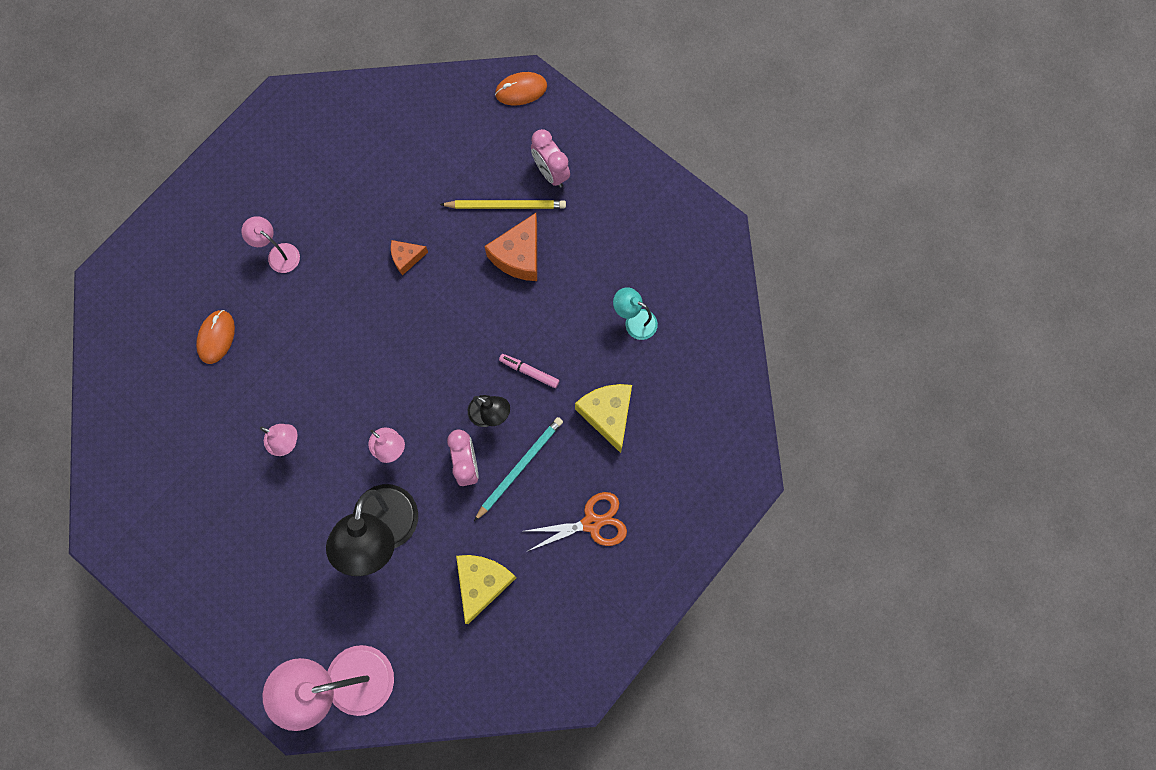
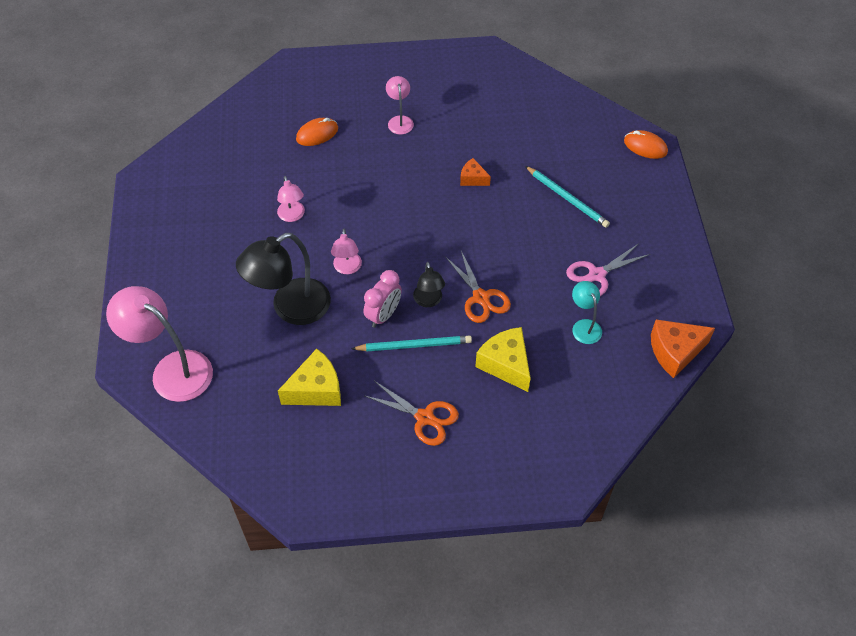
camera: 45 degrees right, 20 degrees down
(506, 205) = (567, 198): yellow pencil -> turquoise pencil
(519, 256) = (545, 230): orange cheese -> orange cheese (675, 352)
(529, 371) = (481, 298): pink marker -> orange scissors
(550, 172) = (617, 202): pink clock -> none
(600, 262) = (596, 275): none -> pink scissors
(607, 415) = (506, 364): yellow cheese -> yellow cheese turned 60 degrees counterclockwise

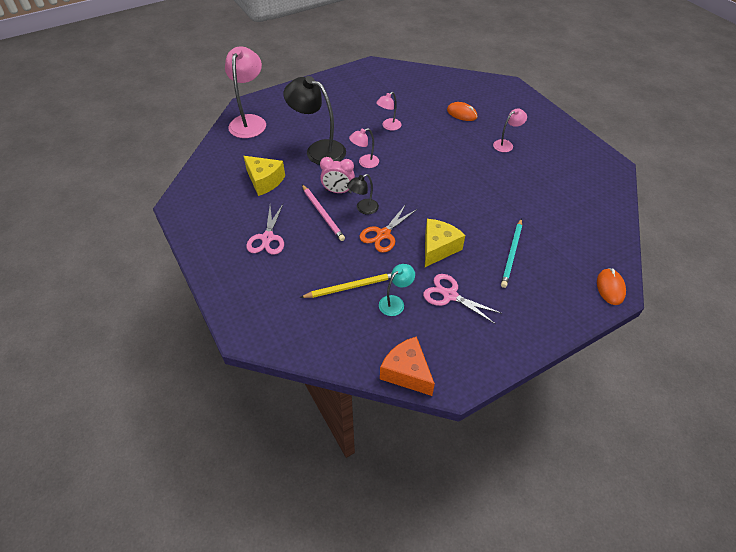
camera: 65 degrees right, 5 degrees down
(414, 345) = (322, 214): turquoise pencil -> pink pencil
(425, 418) = (267, 238): orange scissors -> pink scissors
(473, 179) = (486, 196): orange cheese -> none
(506, 364) = (333, 266): yellow cheese -> yellow cheese (438, 248)
(544, 358) = (351, 287): none -> yellow pencil

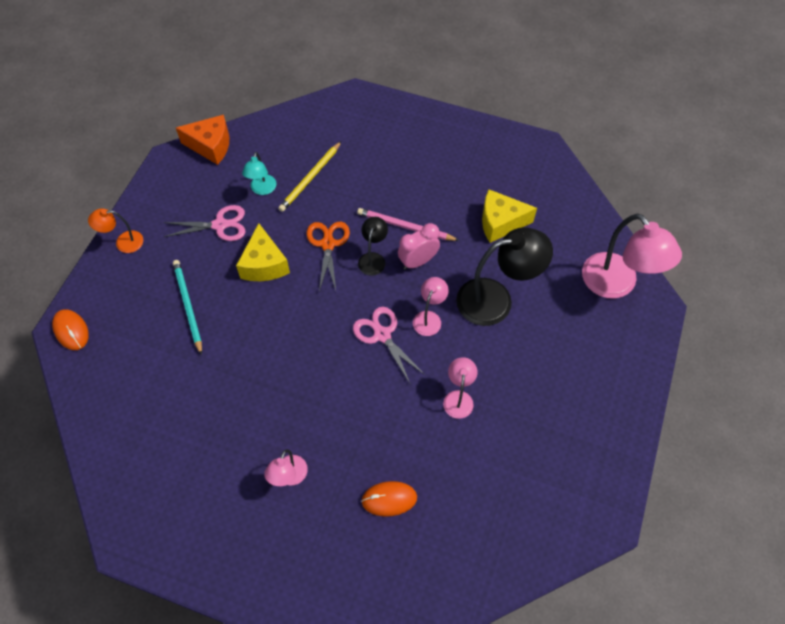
camera: 140 degrees right, 10 degrees up
(267, 238) = (426, 171): pink scissors -> pink scissors (382, 335)
(538, 330) = (123, 242): none -> orange lamp

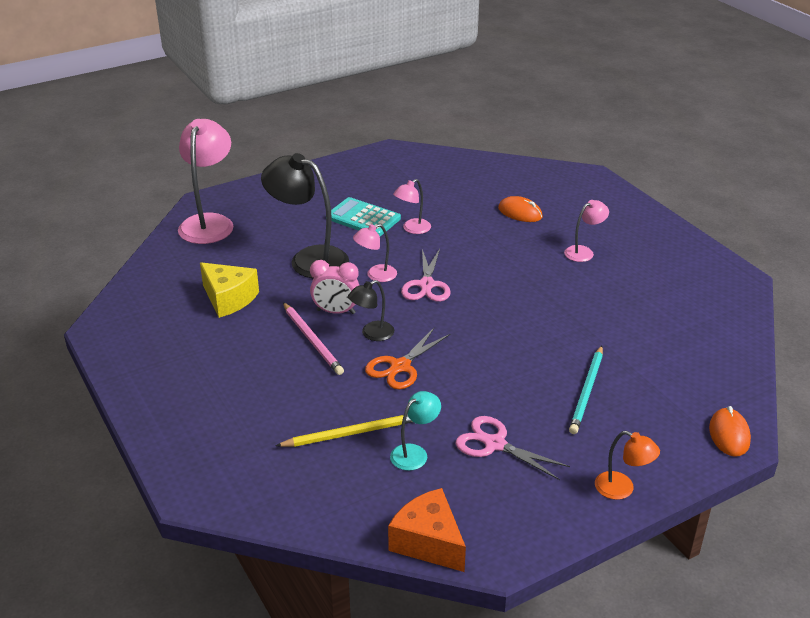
camera: 140 degrees left, 25 degrees down
(264, 264) = (480, 384): yellow cheese -> none
(512, 382) = (363, 218): none -> turquoise calculator

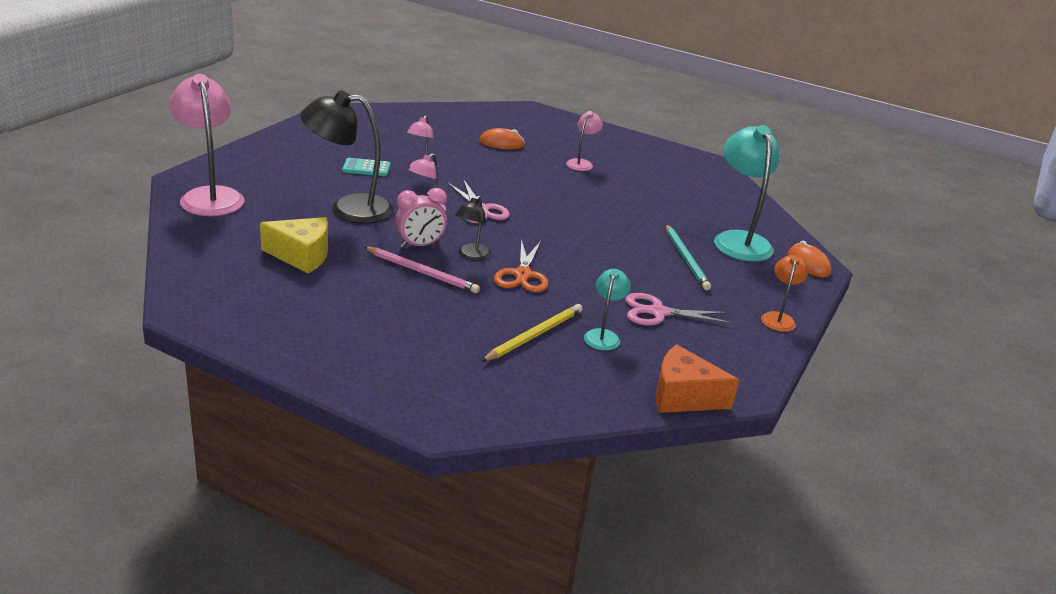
camera: 35 degrees left, 5 degrees down
(363, 218) = (366, 168): turquoise calculator -> turquoise calculator, size x0.66
(622, 489) = (778, 318): orange lamp -> orange lamp turned 75 degrees counterclockwise
(672, 384) = (738, 240): none -> turquoise lamp

